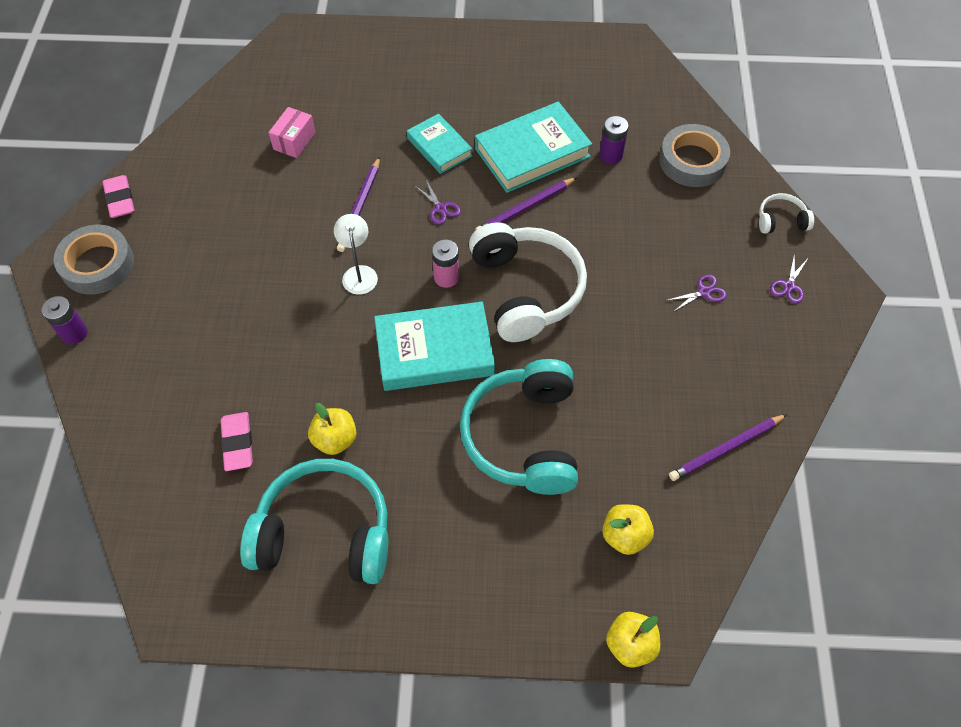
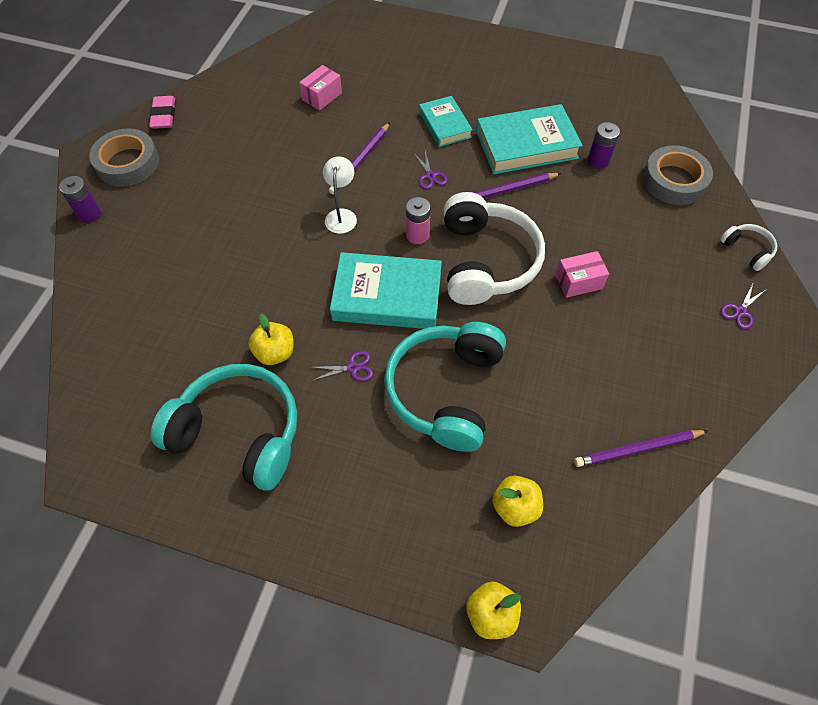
camera: 15 degrees right, 0 degrees up
(237, 443) = (190, 336): pink eraser -> none
(625, 291) = (578, 282): none -> pink box
(704, 292) = (654, 299): purple scissors -> purple scissors (352, 368)
(781, 220) = (747, 250): white headphones -> white headphones turned 45 degrees clockwise

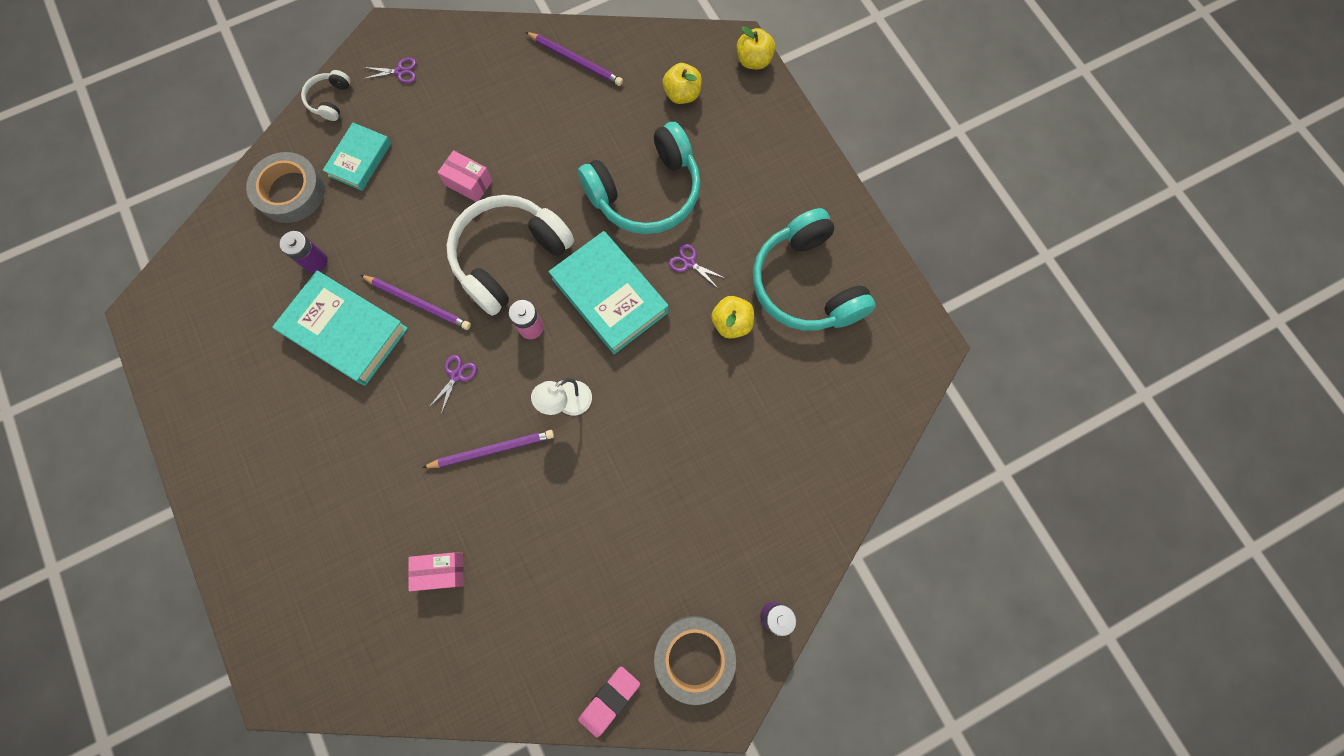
camera: 135 degrees left, 15 degrees up
(445, 125) = (379, 420): turquoise book -> turquoise book (360, 159)

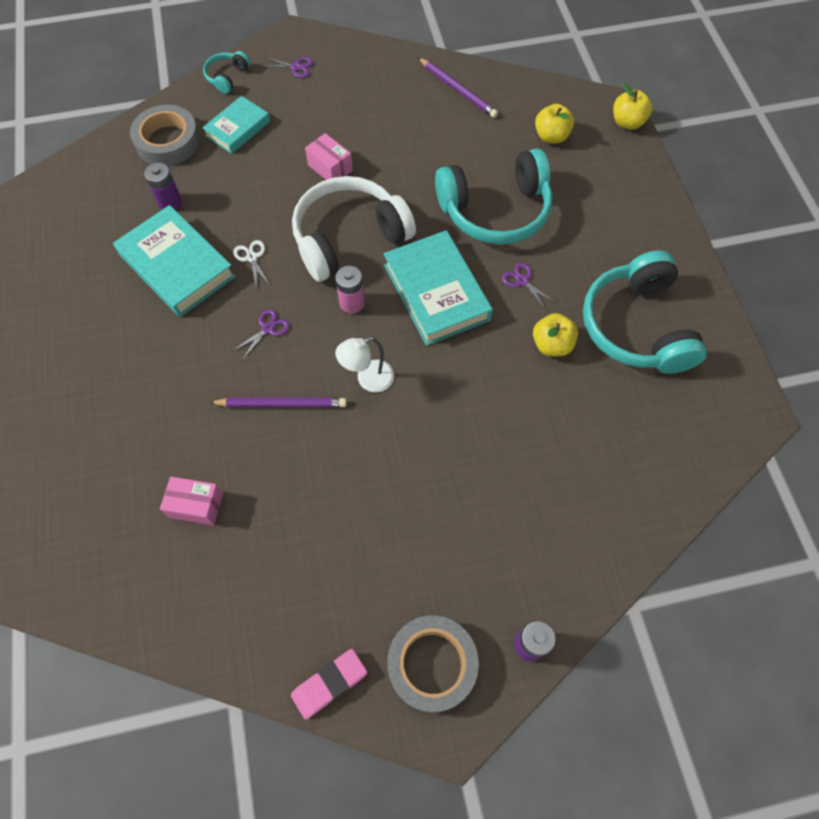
camera: 15 degrees right, 10 degrees down
(330, 100) = (227, 77): white headphones -> turquoise headphones
(418, 303) = (252, 257): purple pencil -> white scissors

